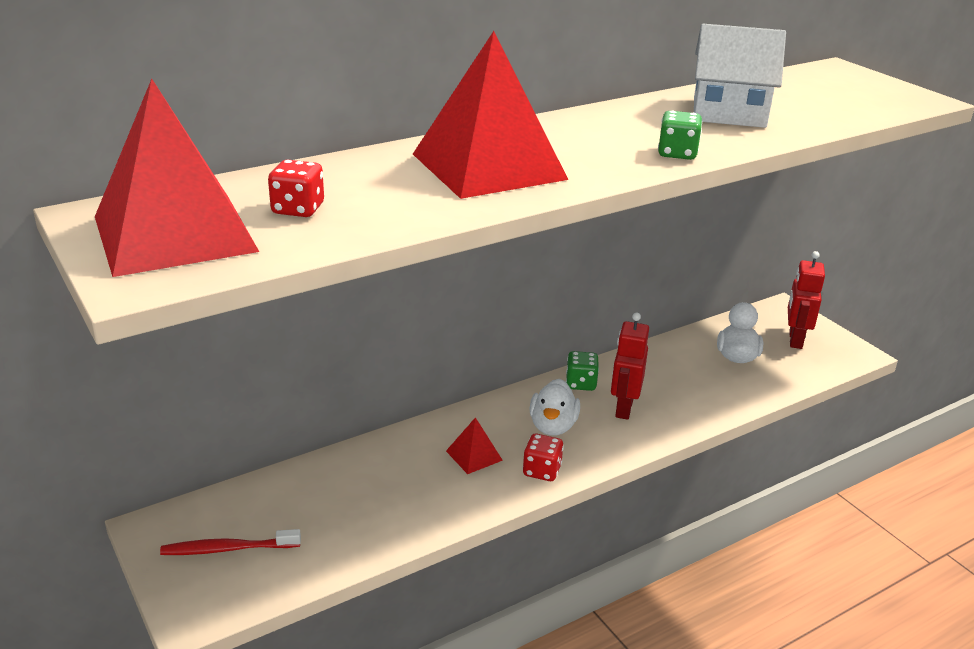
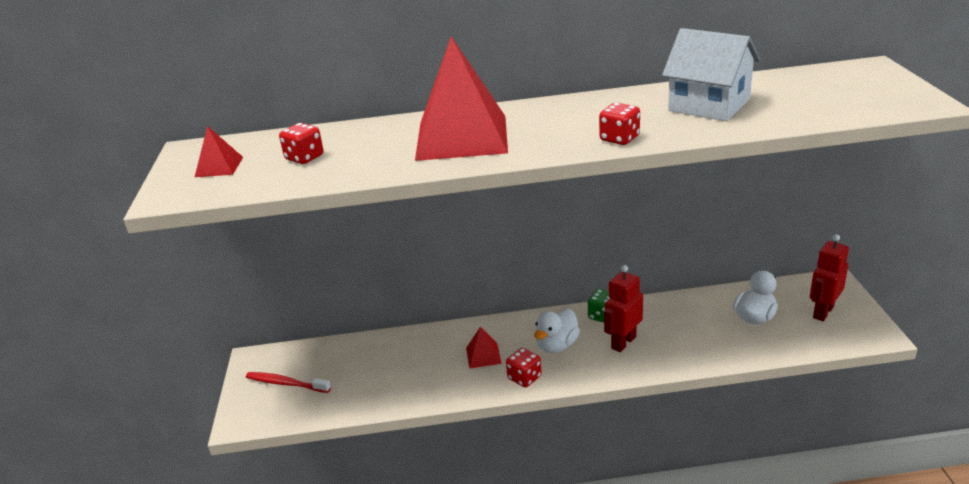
camera: 30 degrees right, 0 degrees up
(175, 233) = (219, 167): red pyramid -> red pyramid, size x0.43
(677, 153) = (619, 138): green dice -> red dice

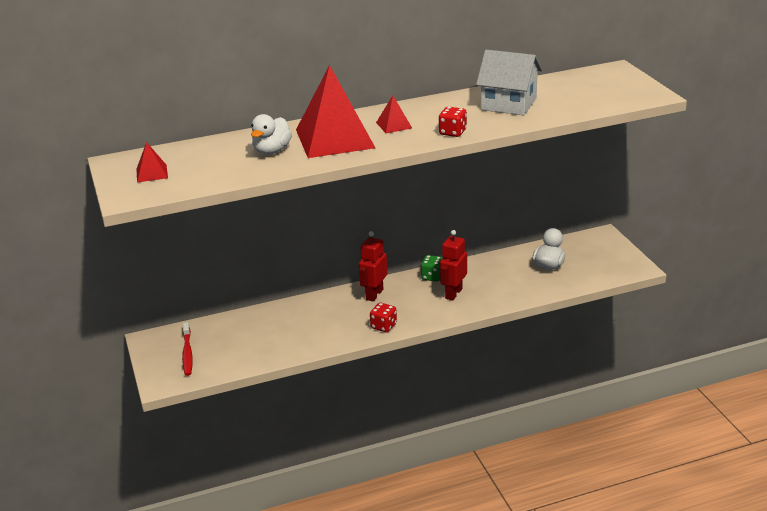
camera: 15 degrees left, 0 degrees up
(286, 383) = (187, 353): red toothbrush -> red toothbrush turned 105 degrees counterclockwise
(304, 158) = (218, 162): red dice -> none
(483, 355) = (345, 315): red pyramid -> red pyramid (394, 125)
(557, 345) = (402, 301): white duck -> white duck (272, 151)
(823, 312) = (598, 257): red robot -> red robot (374, 294)

